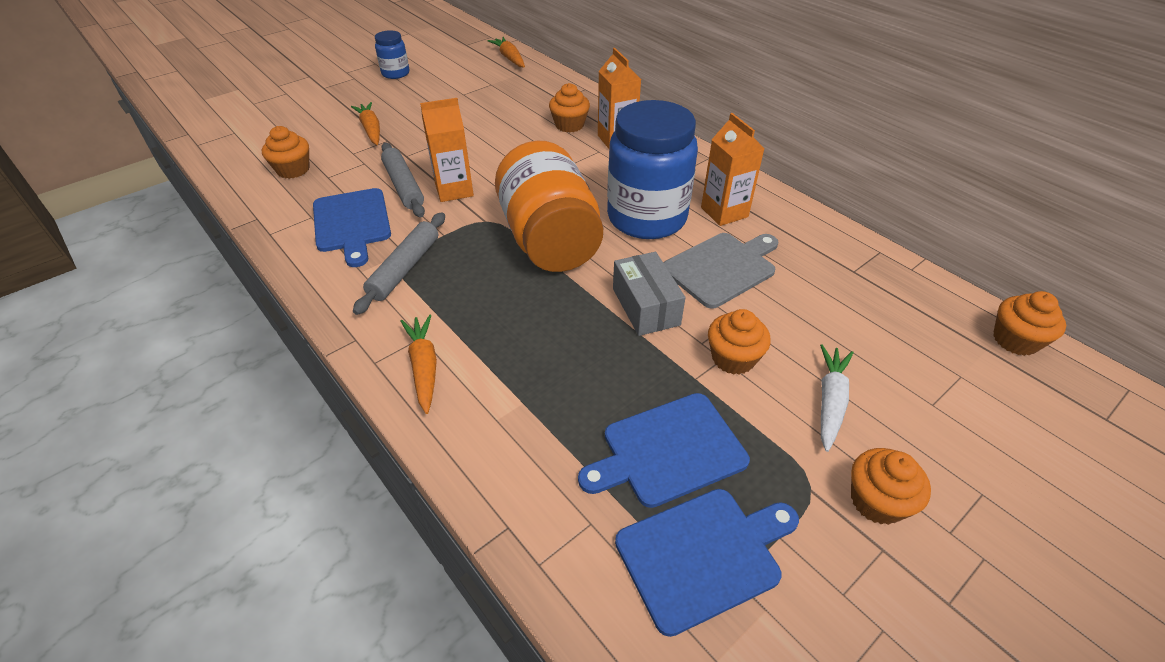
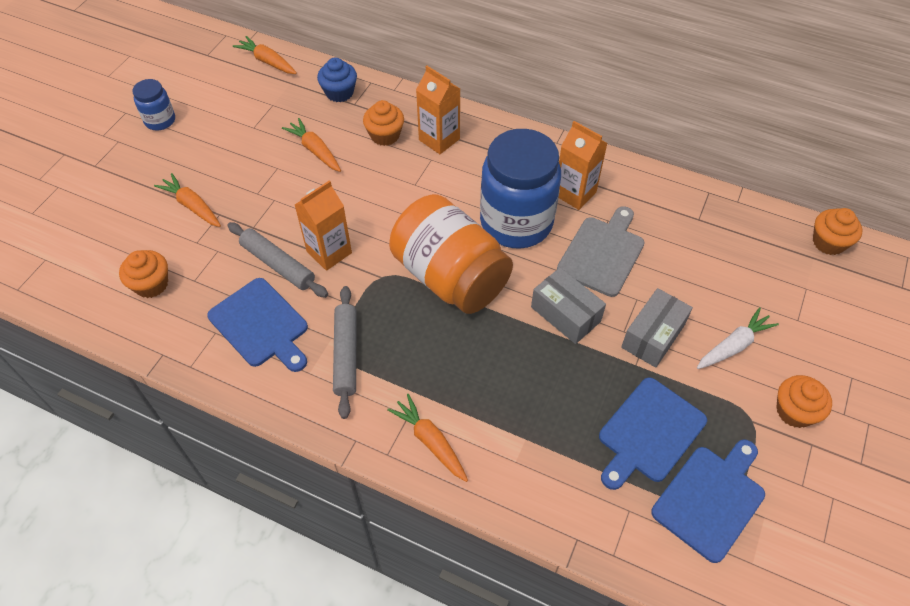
camera: 25 degrees left, 10 degrees up
(501, 120) = (315, 150): none -> orange carrot
(552, 89) = (339, 93): none -> blue cupcake
(733, 358) = (653, 336): orange cupcake -> grey box
(830, 401) = (733, 345): white carrot -> white carrot turned 60 degrees clockwise

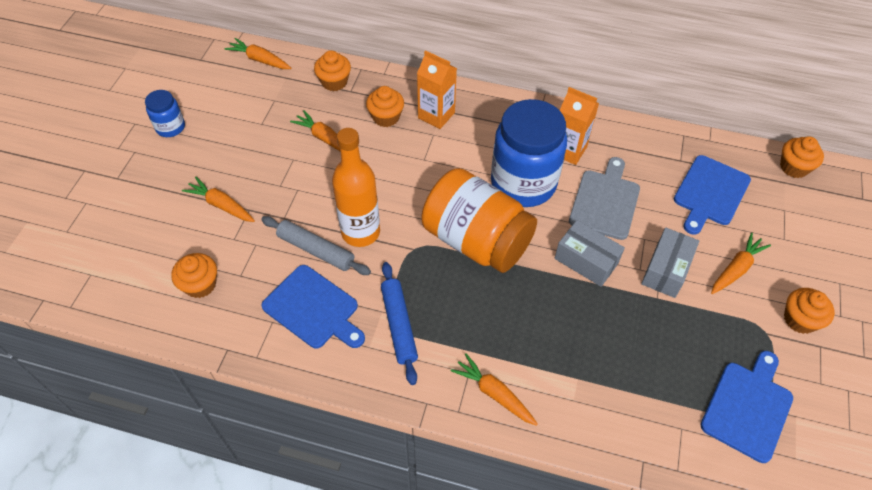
camera: 10 degrees left, 0 degrees up
(329, 252) = (360, 232): orange carton -> orange bottle
(339, 93) = (334, 82): blue cupcake -> orange cupcake
(346, 354) = (399, 325): grey rolling pin -> blue rolling pin
(649, 432) = (682, 356): blue cutting board -> blue cutting board (710, 193)
(733, 345) = (736, 269): white carrot -> orange carrot

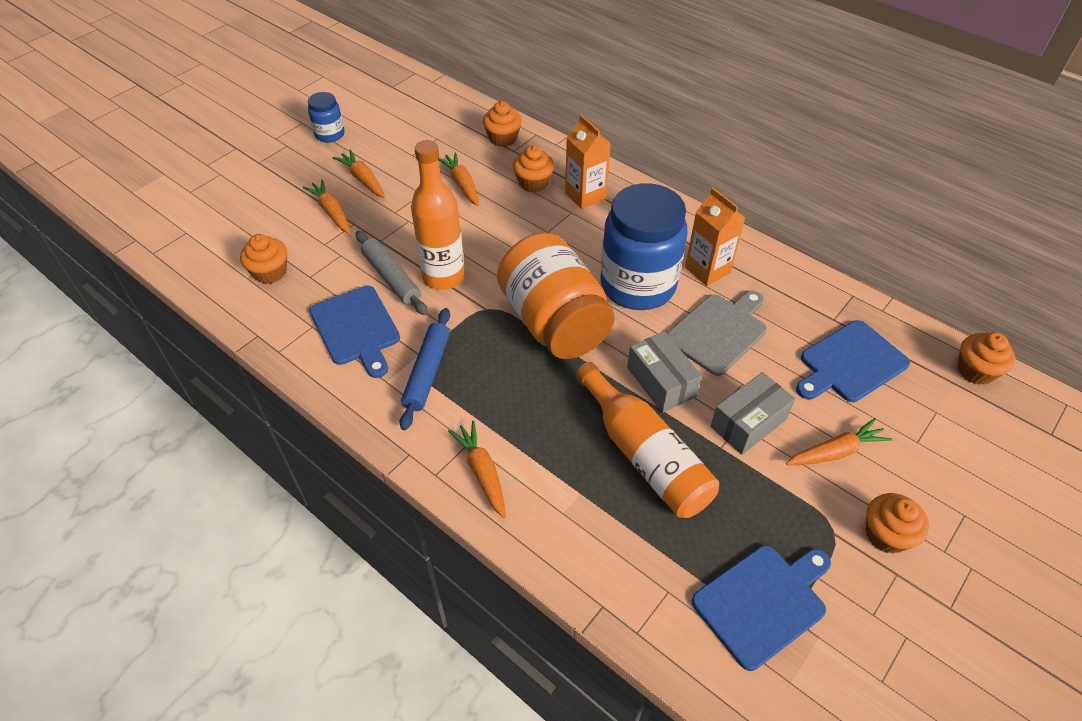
camera: 25 degrees right, 5 degrees down
(260, 60) = (445, 101): orange carrot -> orange carrot (363, 180)
(607, 327) = (644, 455): none -> orange bottle

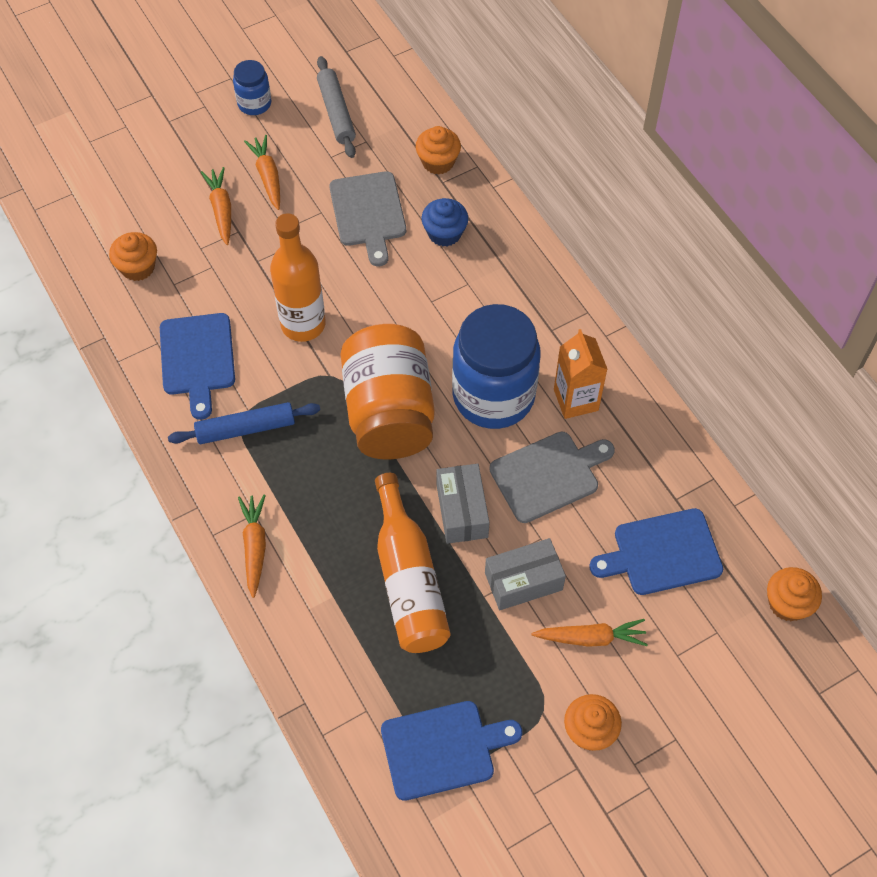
camera: 20 degrees right, 10 degrees up
(391, 278) = (251, 310): grey rolling pin -> grey rolling pin (336, 112)
(427, 372) = (245, 429): blue rolling pin -> blue rolling pin turned 45 degrees clockwise
(462, 184) = (368, 213): orange carrot -> grey cutting board
(533, 183) = (444, 233): orange cupcake -> blue cupcake
(585, 196) = (492, 267): orange carton -> none

